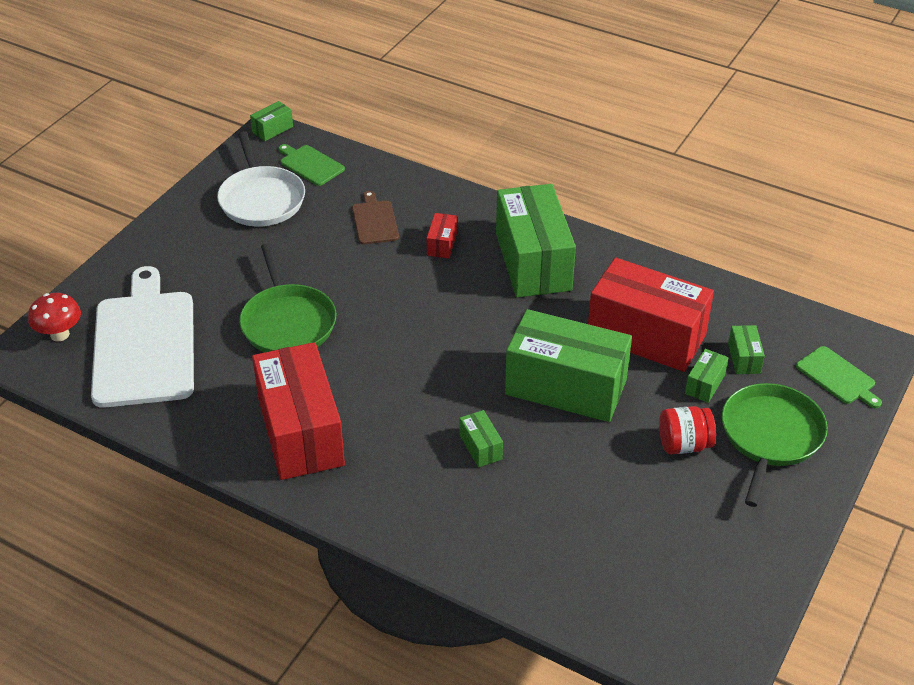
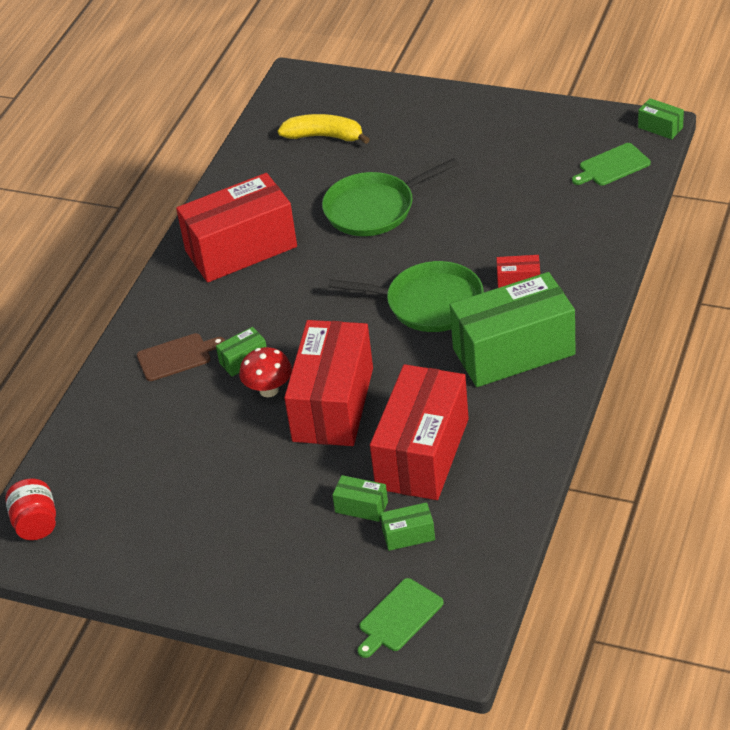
camera: 85 degrees right, 0 degrees up
(60, 334) = (324, 90): red mushroom -> red mushroom (269, 390)
(144, 344) = (324, 136): white cutting board -> yellow banana
(261, 199) = (544, 149): white pan -> none
(310, 164) = (612, 166): green cutting board -> green cutting board turned 150 degrees counterclockwise
(374, 221) = (538, 229): brown cutting board -> brown cutting board (177, 356)
(566, 387) = (333, 404): green box -> red box
(684, 445) = (273, 499): red jar -> red jar (36, 524)
(770, 436) = (297, 565): green pan -> green pan (429, 303)

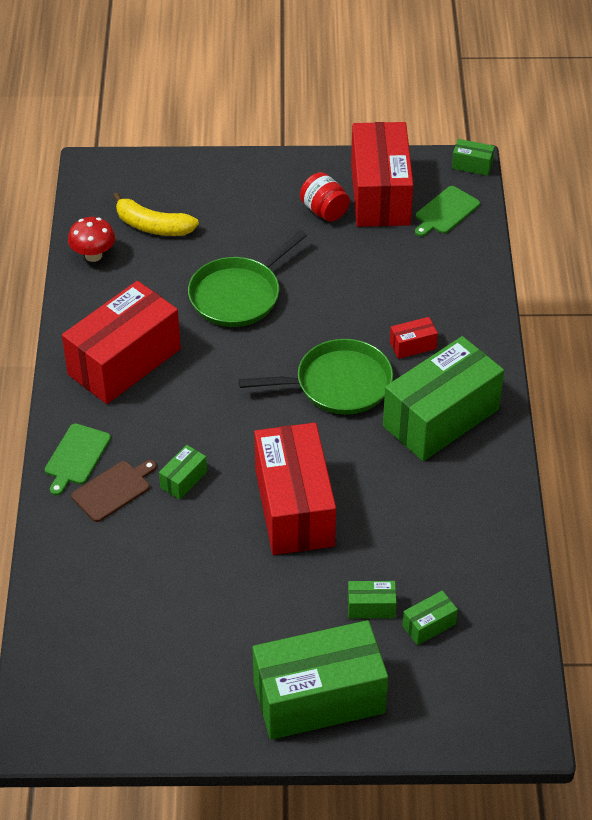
camera: 25 degrees left, 5 degrees up
(36, 524) = (53, 701): red jar -> red jar (324, 211)
(269, 390) = (224, 506): red mushroom -> red mushroom (93, 255)
(272, 576) = (319, 698): none -> green box
(324, 136) = (153, 226): yellow banana -> yellow banana turned 150 degrees counterclockwise
(399, 617) = (458, 710): green cutting board -> green cutting board (76, 457)
(422, 453) = (403, 539): red box -> red box (380, 194)

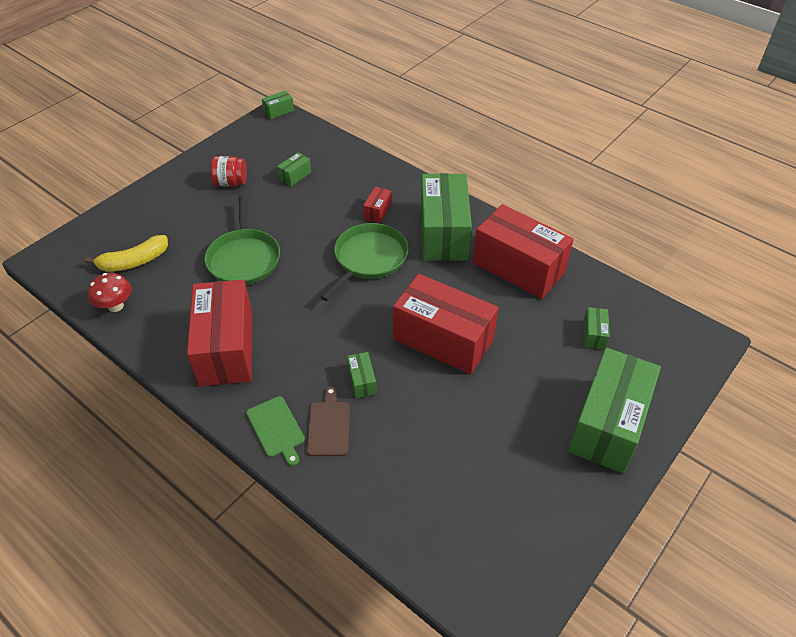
camera: 50 degrees left, 0 degrees up
(371, 607) = (556, 352): green box -> green box (295, 176)
(380, 194) = (250, 154): red box -> red box (518, 267)
(445, 212) = (298, 140): green cutting board -> none

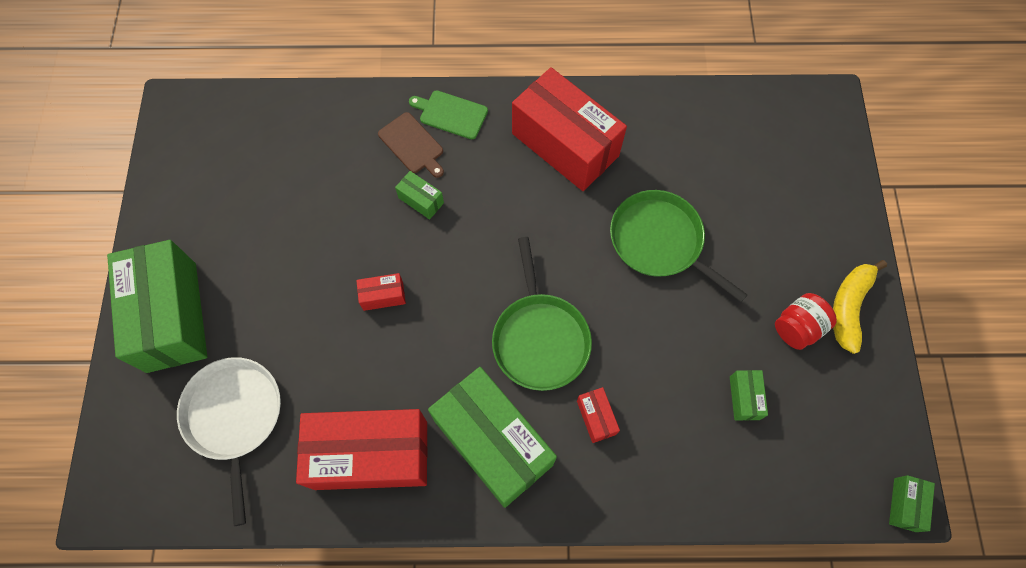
camera: 140 degrees right, 20 degrees up
(115, 306) = (704, 111): red mushroom -> none
(134, 262) = (751, 160): yellow banana -> yellow banana (849, 307)
(443, 339) = (383, 296): red box -> red box, size x0.41
(594, 334) = (234, 417): green box -> white pan

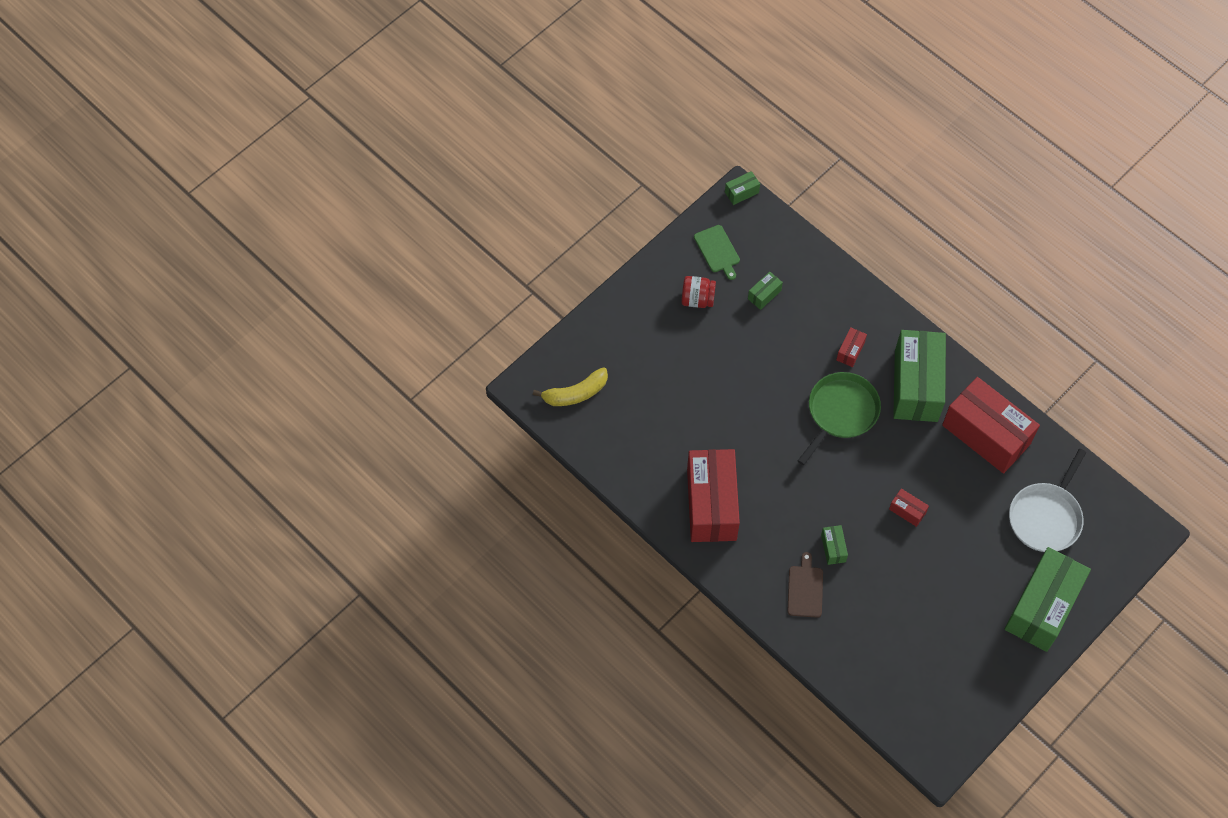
camera: 135 degrees left, 5 degrees down
(451, 114) = (761, 588): green cutting board -> green cutting board (717, 250)
(660, 241) = (719, 402): green pan -> none
(849, 307) = (658, 284): yellow banana -> yellow banana (575, 393)

